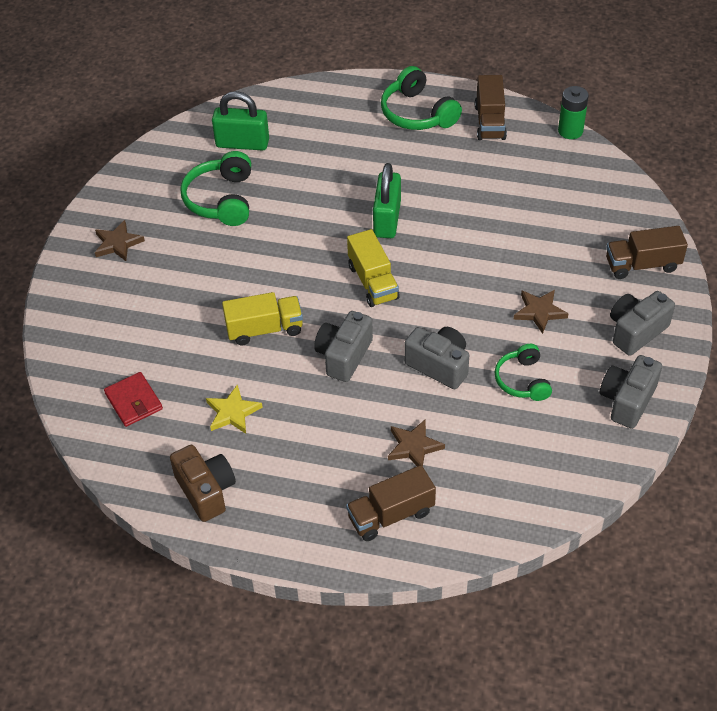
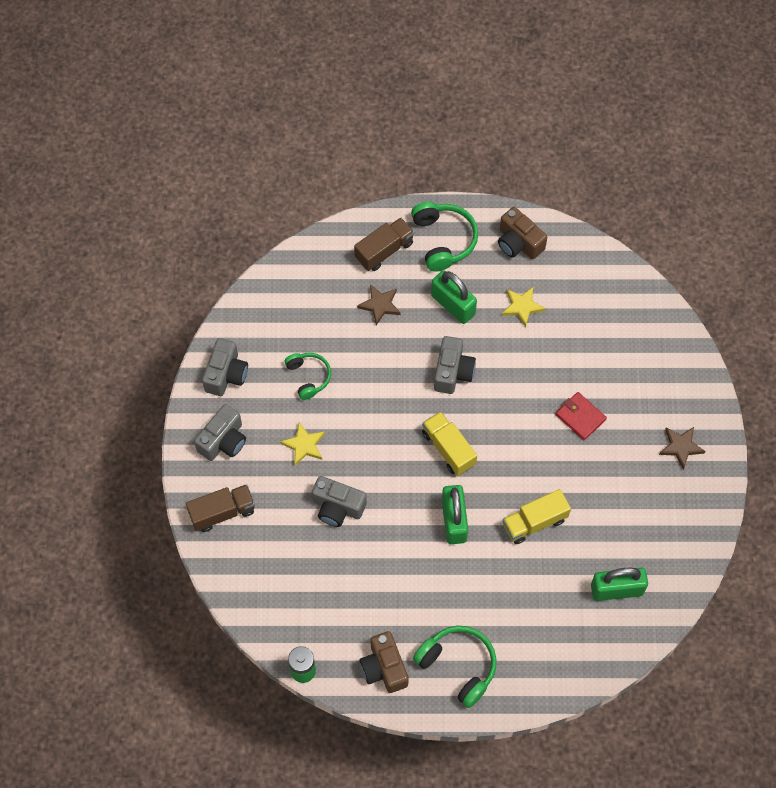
camera: 165 degrees right, 15 degrees up
(134, 401) = (600, 301): red wallet -> red wallet (580, 417)
(221, 200) = (610, 515): green headphones -> green headphones (443, 240)
(264, 329) = (523, 384): yellow truck -> yellow truck (534, 522)
(319, 430) = (453, 305): none -> green padlock
(439, 365) = (376, 378): grey camera -> grey camera (337, 507)
(490, 122) = (384, 668): brown truck -> brown camera
(539, 312) = (304, 445): brown star -> yellow star

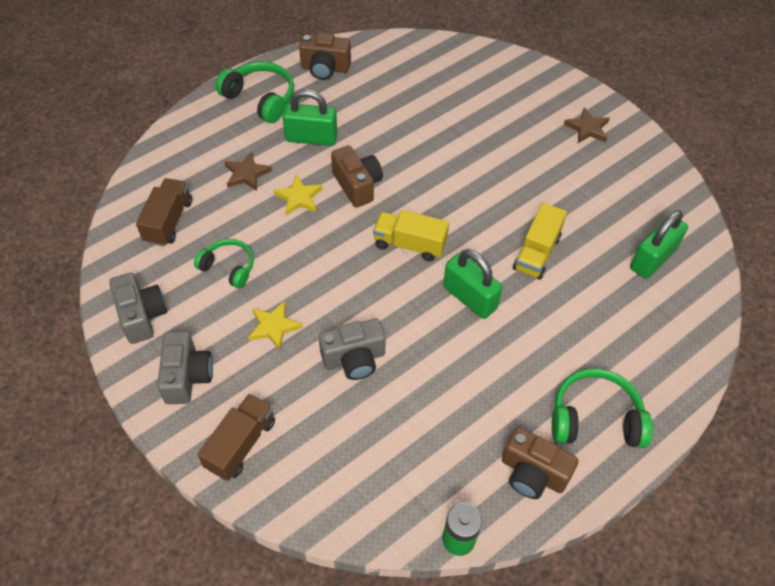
camera: 40 degrees left, 10 degrees down
(384, 251) = (214, 133): brown truck -> brown truck (168, 221)
(452, 372) = (357, 185): grey camera -> brown camera
(522, 307) = (370, 108): yellow star -> yellow star (299, 197)
(580, 417) = (492, 154): red wallet -> none

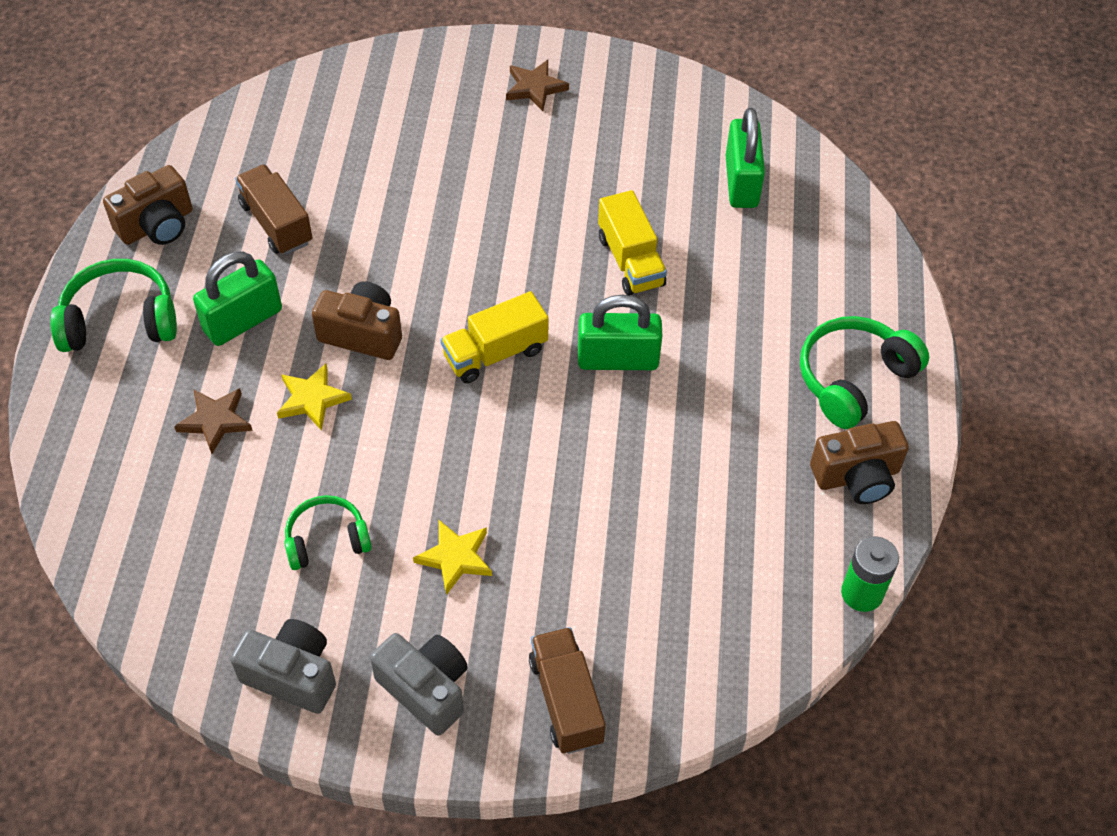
camera: 45 degrees left, 0 degrees up
(168, 221) = (188, 549): brown truck -> brown truck (276, 223)
(354, 359) = (577, 517): grey camera -> none

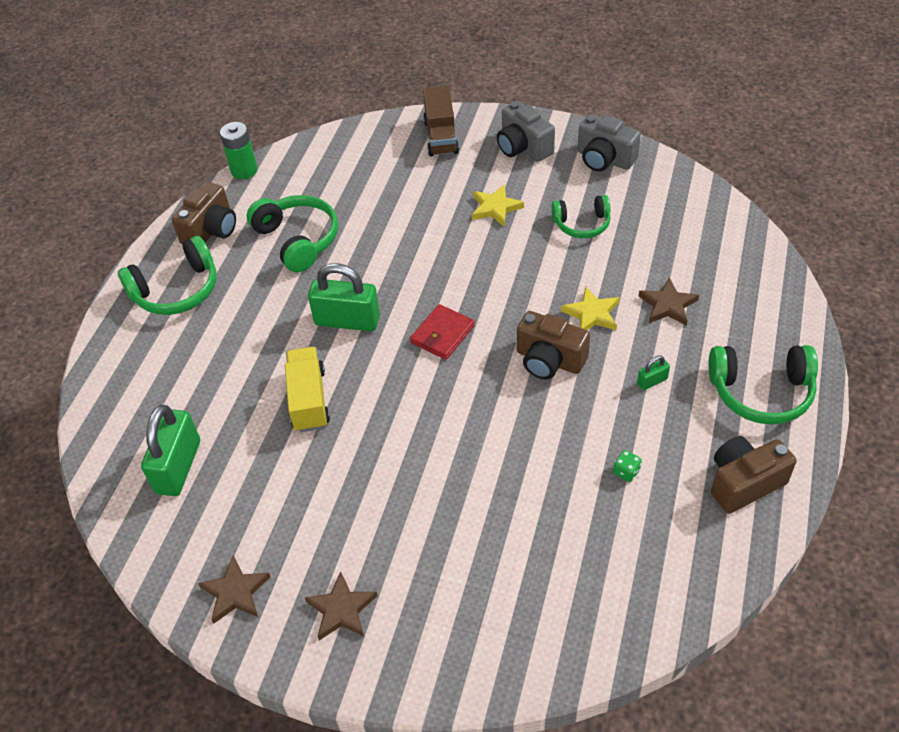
camera: 165 degrees left, 5 degrees down
(243, 320) = (652, 381): green padlock -> green padlock, size x0.45
(276, 223) = (626, 472): brown truck -> green dice
(495, 353) = (442, 334): yellow truck -> red wallet
(635, 90) = (235, 592): none -> brown star
(726, 472) = (298, 240): none -> green headphones
(857, 476) = (211, 230): brown camera -> brown camera turned 120 degrees clockwise

